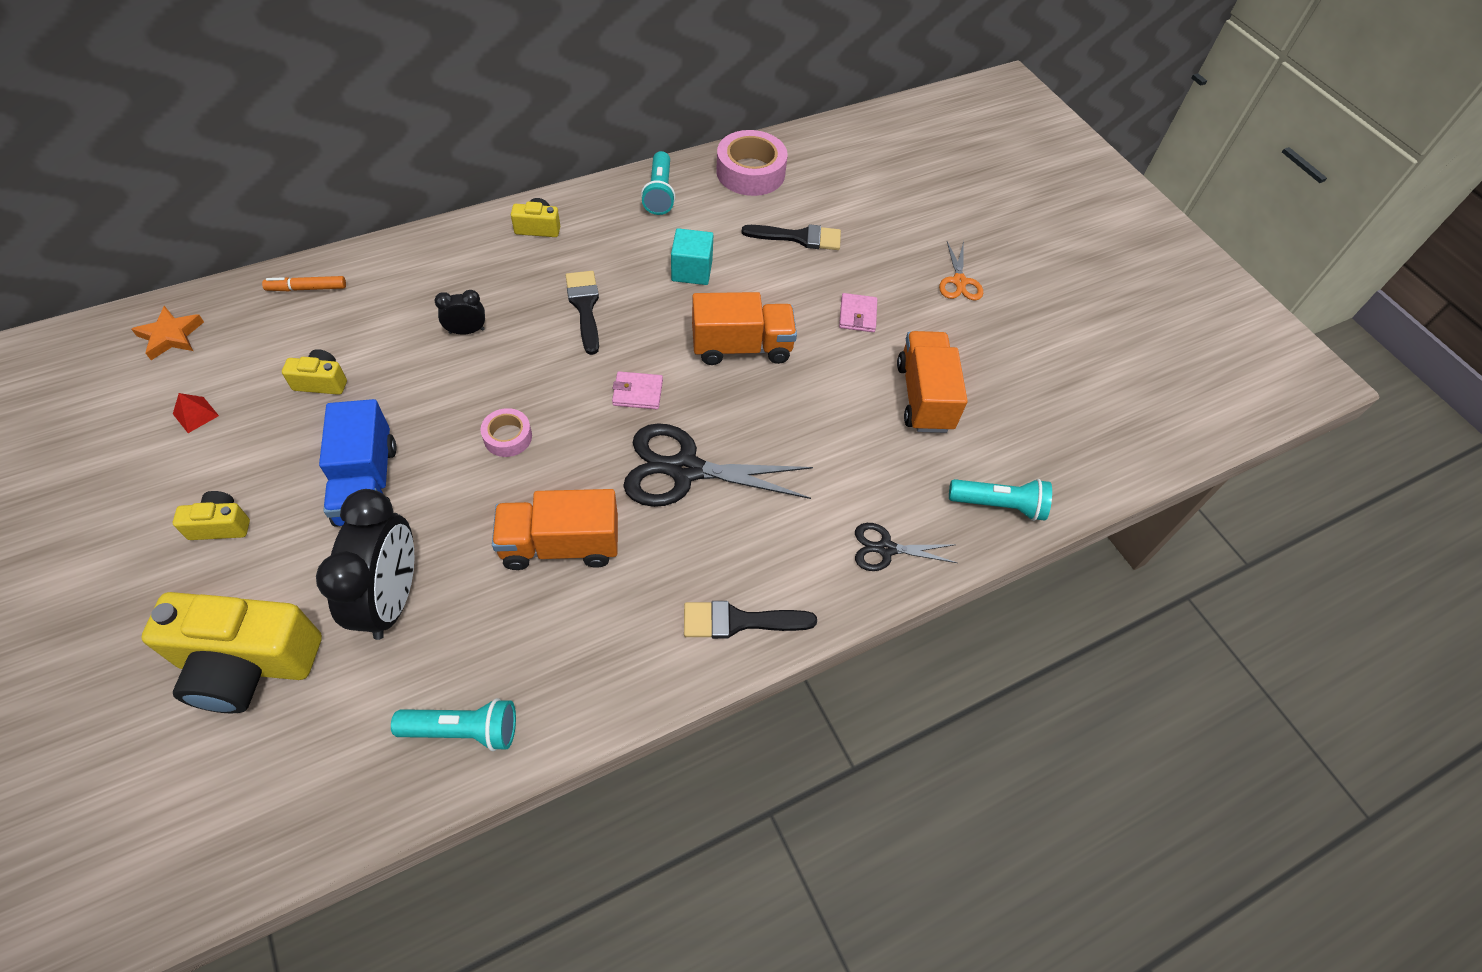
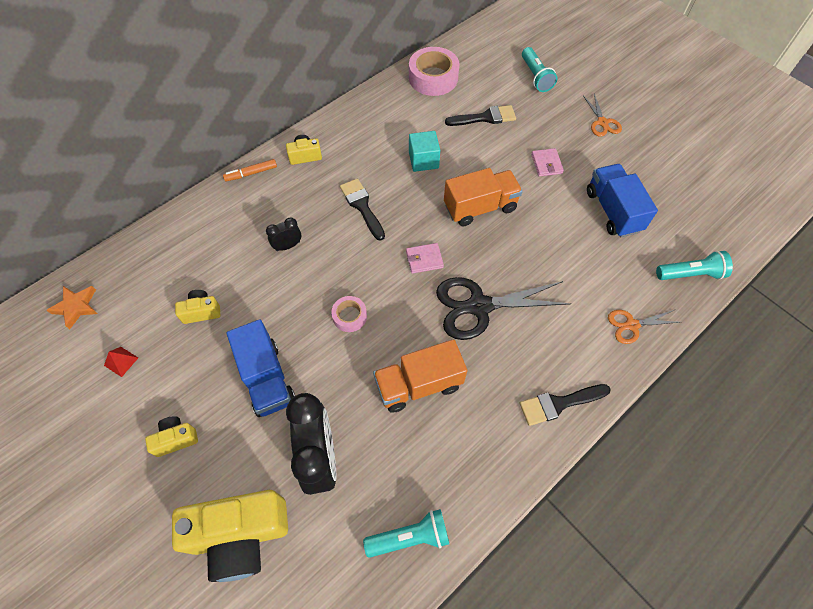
camera: 10 degrees left, 5 degrees up
(307, 288) = (160, 244): orange marker -> orange marker (251, 173)
(660, 193) = (378, 109): turquoise flashlight -> turquoise flashlight (535, 76)
(886, 549) = (632, 325): black scissors -> orange scissors
(924, 397) = (613, 211): orange truck -> blue truck

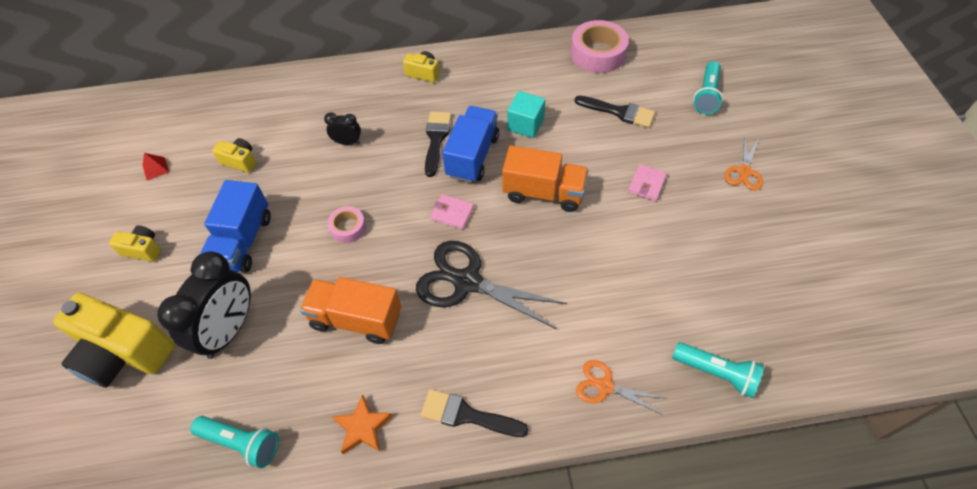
camera: 35 degrees right, 5 degrees down
(76, 307) = (160, 111): orange star -> orange star (362, 427)
(251, 173) = (368, 68): orange marker -> none
(613, 211) = (680, 264): blue truck -> blue truck (472, 156)

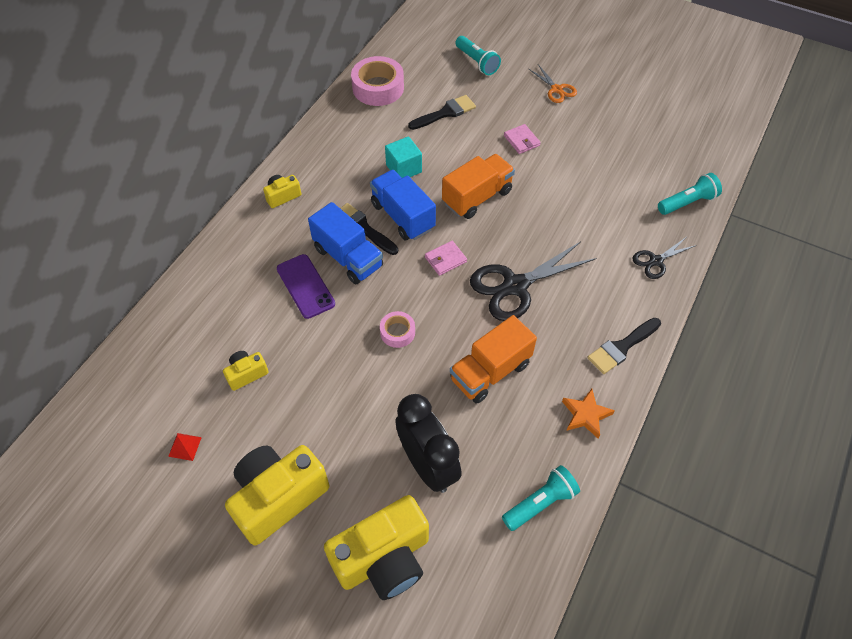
camera: 55 degrees left, 0 degrees up
(143, 249) = (278, 498): yellow camera -> yellow camera, size x2.13
(243, 241) = (343, 413): blue truck -> blue truck (348, 257)
(347, 142) = (305, 286): black clock -> purple phone
(605, 386) = (656, 261): orange scissors -> black scissors

